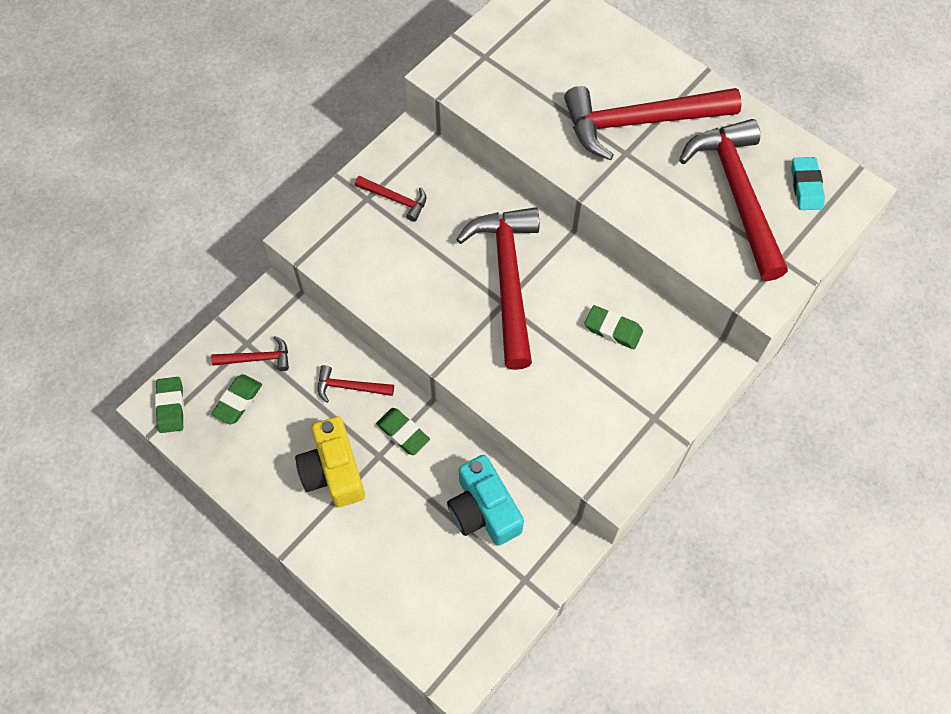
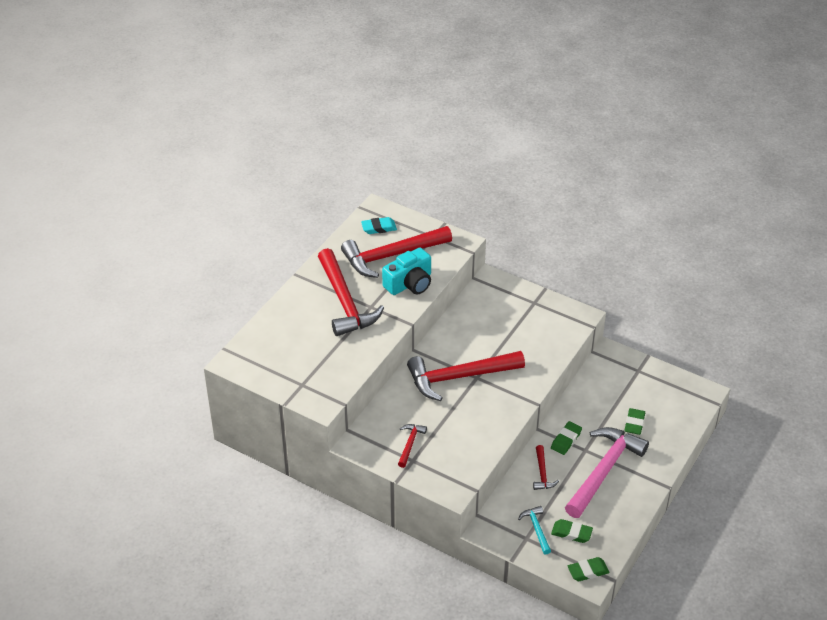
camera: 100 degrees left, 20 degrees down
(257, 358) = (536, 529): red hammer -> turquoise hammer
(333, 471) = (603, 471): yellow camera -> pink hammer
(483, 510) = (603, 394): turquoise camera -> turquoise camera (409, 283)
(613, 329) = (481, 324): green eraser -> green eraser (634, 423)

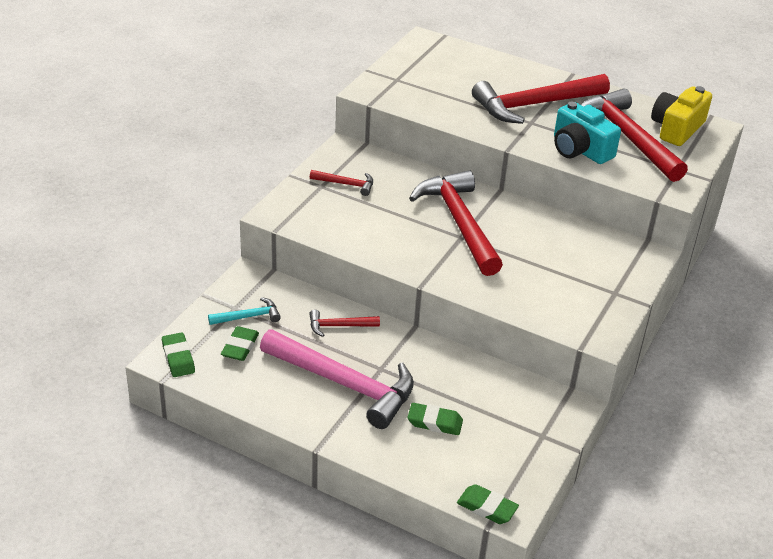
camera: 85 degrees right, 5 degrees down
(379, 228) = (676, 128): turquoise eraser -> yellow camera
(566, 440) = (397, 351): green eraser -> green eraser (487, 507)

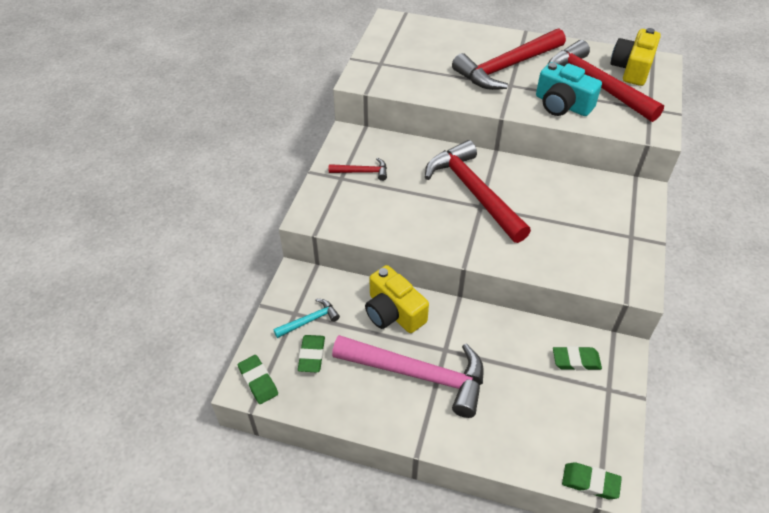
camera: 10 degrees left, 10 degrees up
(339, 326) = (393, 312): red hammer -> yellow camera
(434, 422) = (511, 398): green eraser -> green eraser (576, 360)

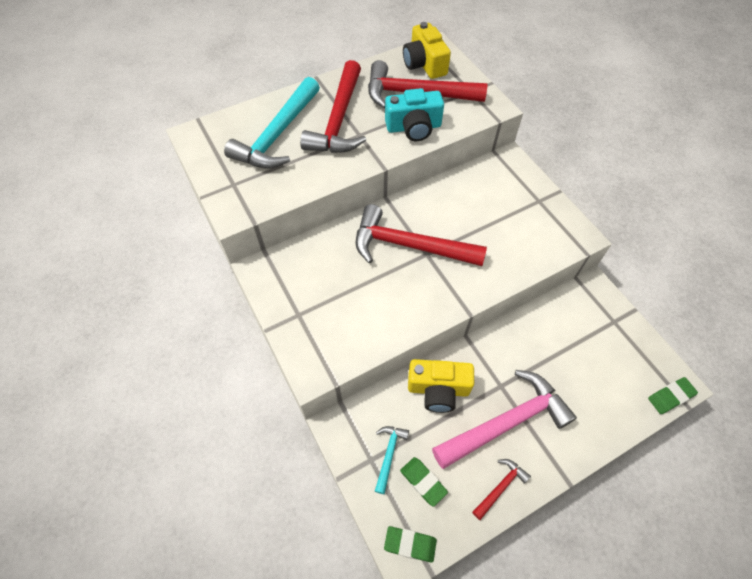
camera: 45 degrees left, 10 degrees up
(362, 172) = (309, 295): red hammer -> red hammer (500, 487)
(448, 51) = (278, 134): none -> turquoise hammer
(576, 360) = (578, 318): green eraser -> none

